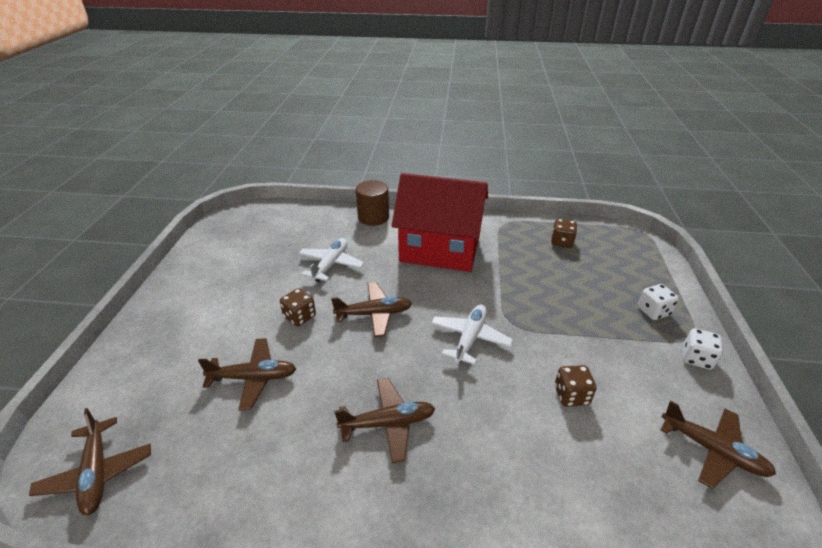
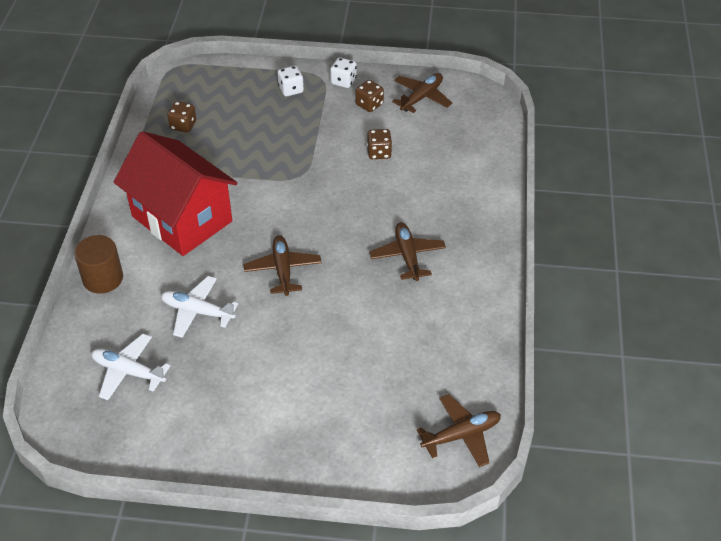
camera: 90 degrees left, 10 degrees up
(253, 378) = (362, 350): brown plane -> none
(299, 317) = (283, 328): brown dice -> brown dice (369, 104)
(440, 249) = (182, 219): red house -> red house turned 60 degrees counterclockwise
(470, 338) = (318, 204): white plane -> white plane (128, 371)

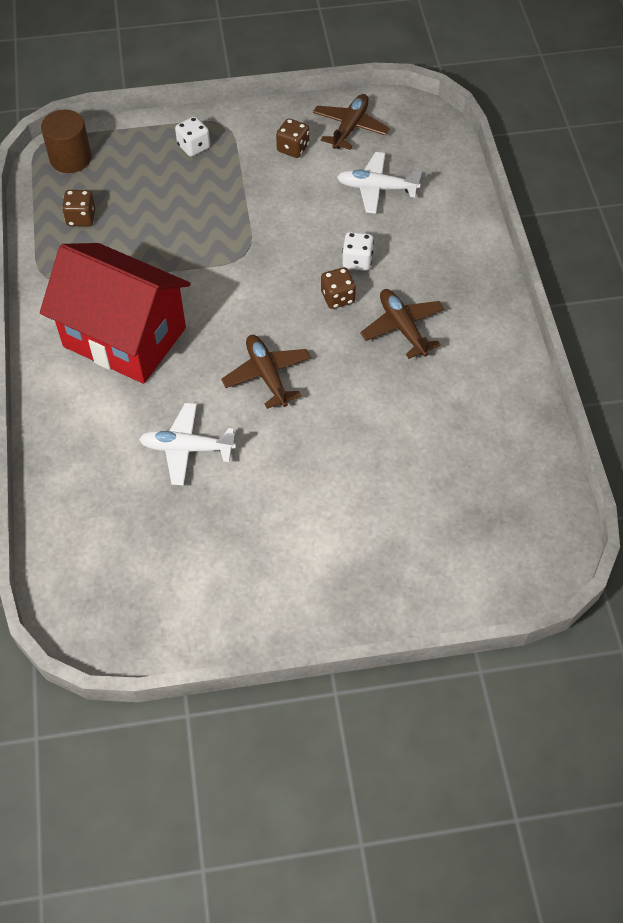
camera: 15 degrees left, 10 degrees up
(103, 278) = (58, 432): brown cylinder -> brown cylinder (70, 158)
(128, 371) = (133, 540): white plane -> white plane (376, 188)
(343, 81) = (252, 124): white dice -> white dice (357, 261)
(379, 153) = (325, 207): brown dice -> brown dice (337, 297)
(461, 435) = (534, 526): brown plane -> none

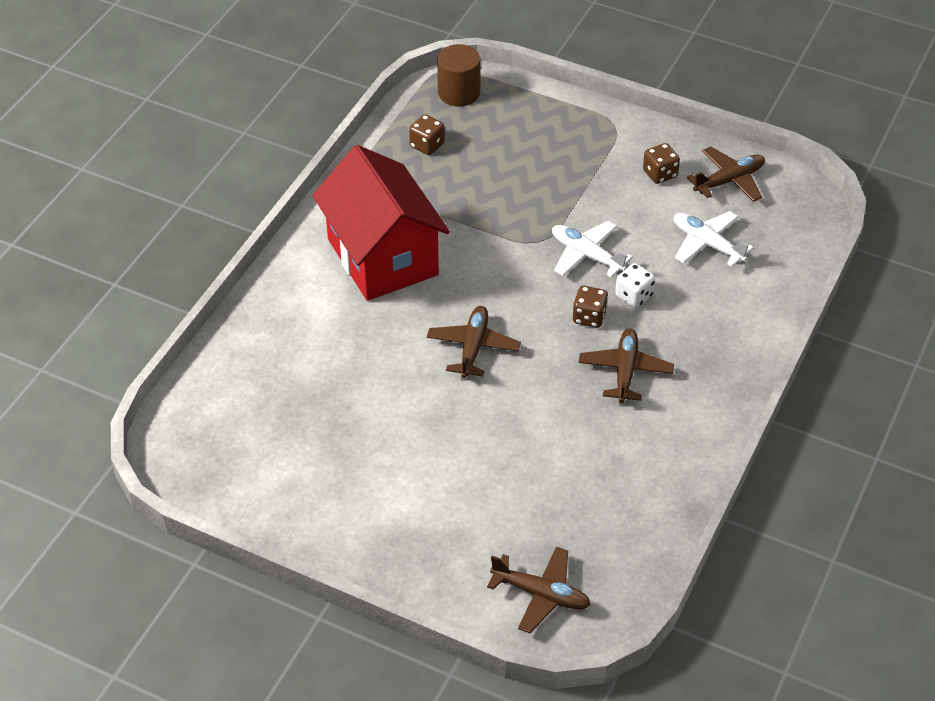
camera: 35 degrees right, 10 degrees down
(187, 448) = (359, 368): white plane -> white plane (586, 255)
(194, 147) = (572, 131): white dice -> none
(496, 556) = (541, 594): none -> brown plane

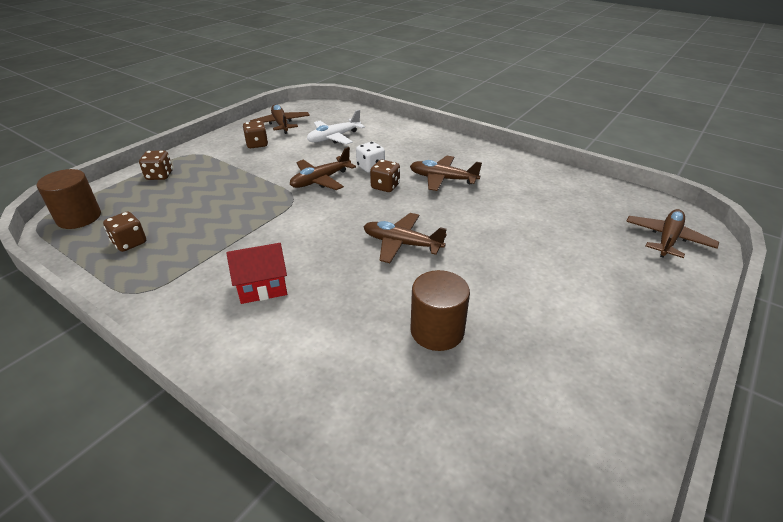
camera: 80 degrees left, 10 degrees down
(348, 387) = (437, 331): none -> brown cylinder
(382, 257) = (262, 287): red house -> red house, size x0.44
(555, 117) = (159, 175): none -> brown dice
(586, 255) = (320, 180): white plane -> brown plane

